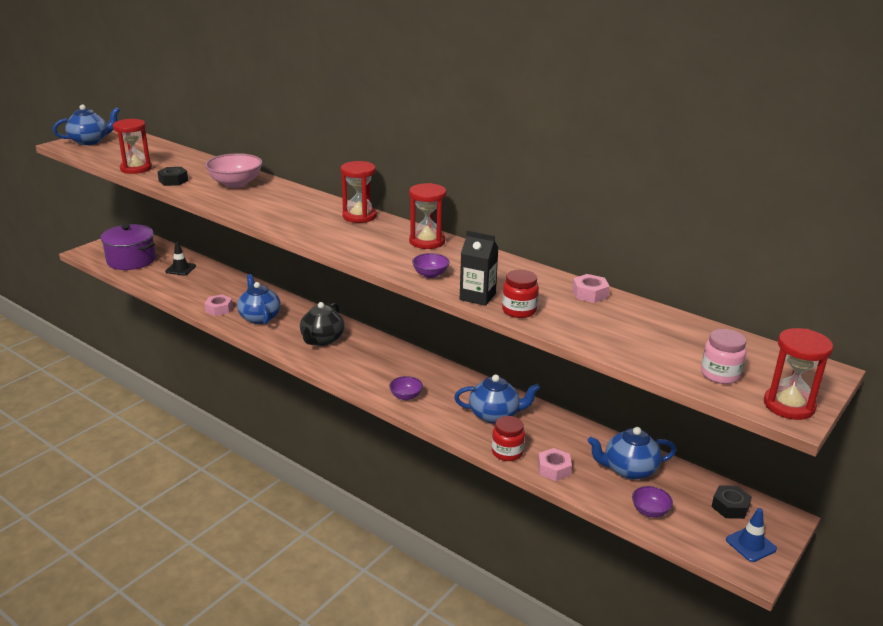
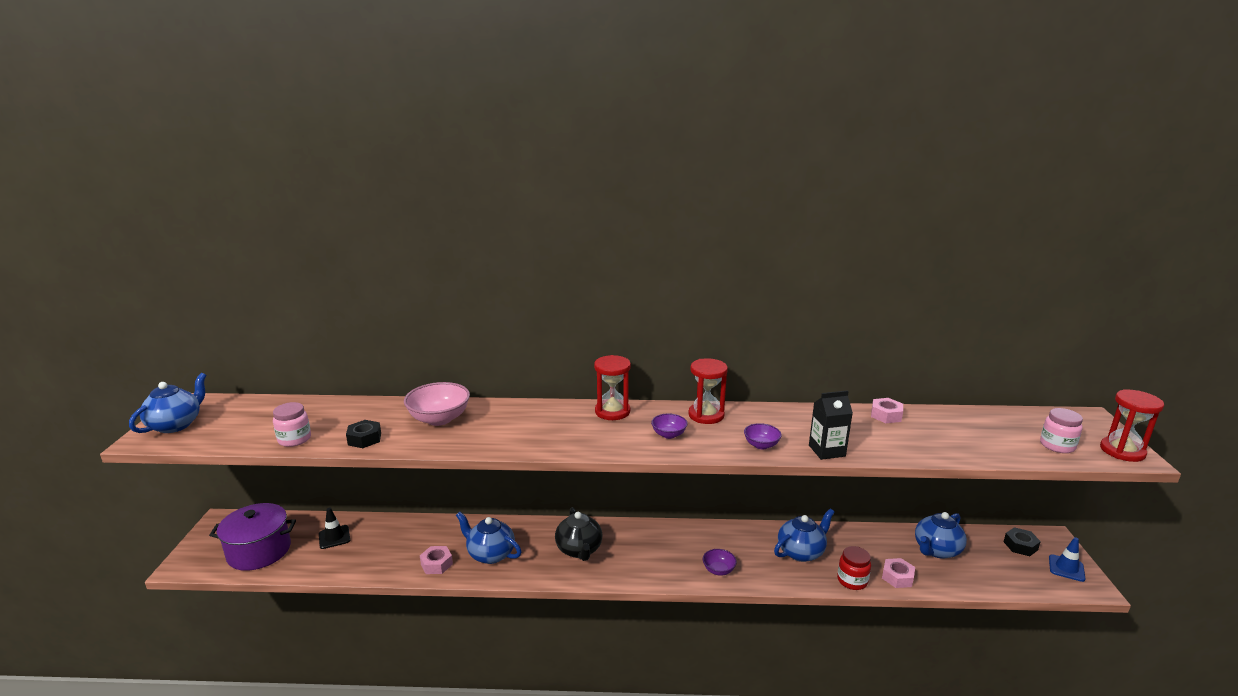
camera: 35 degrees left, 5 degrees down
(136, 168) = (294, 439): red hourglass -> pink jar
(519, 311) = (872, 450): red jar -> none
(650, 511) = (990, 577): purple bowl -> purple bowl (669, 434)

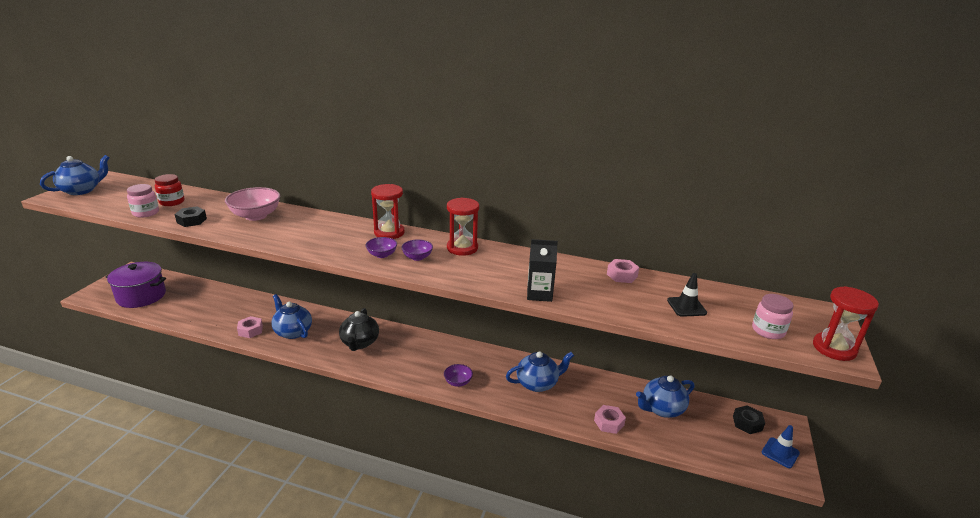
camera: 15 degrees right, 5 degrees up
(334, 537) = (195, 297): black traffic cone -> black traffic cone (686, 307)
(761, 445) = (486, 279): purple bowl -> purple bowl (382, 255)
(852, 581) = (565, 416): red jar -> red jar (172, 202)

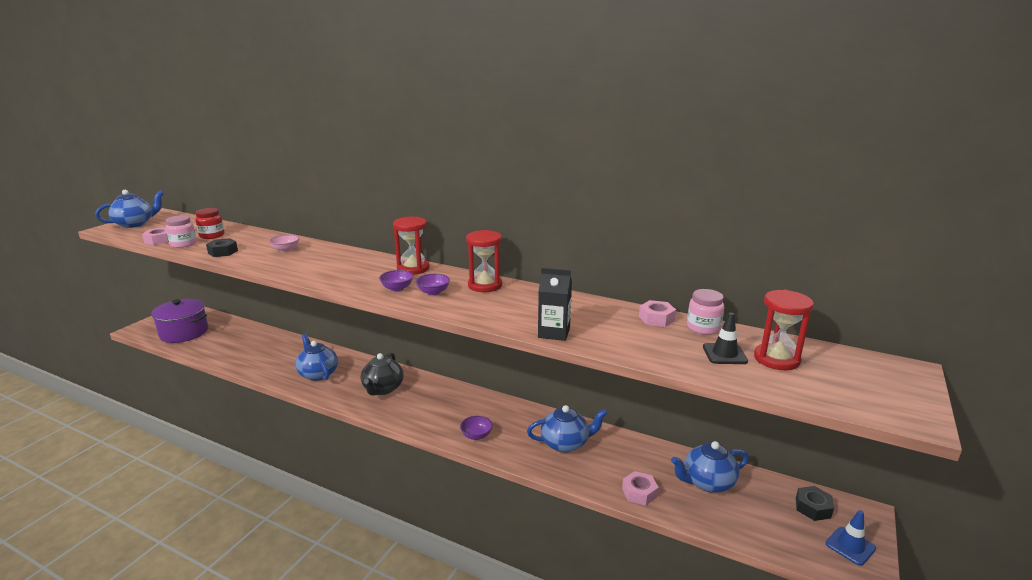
camera: 10 degrees right, 5 degrees down
(250, 330) = (277, 370): pink nut -> pink nut (159, 240)
(256, 216) = (286, 250): pink bowl -> pink bowl, size x0.54
(768, 331) = (821, 385): pink jar -> pink jar (703, 328)
(834, 348) = (904, 409): red hourglass -> red hourglass (776, 359)

